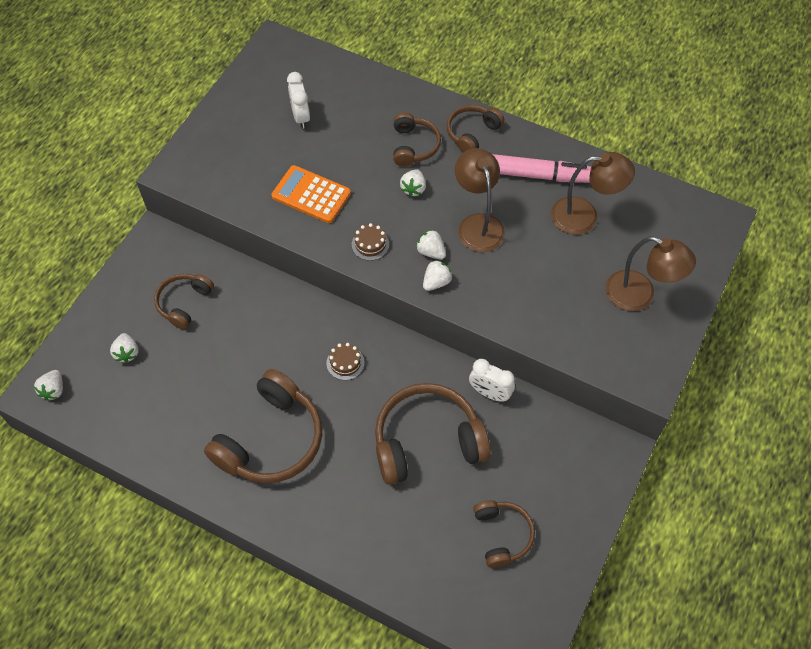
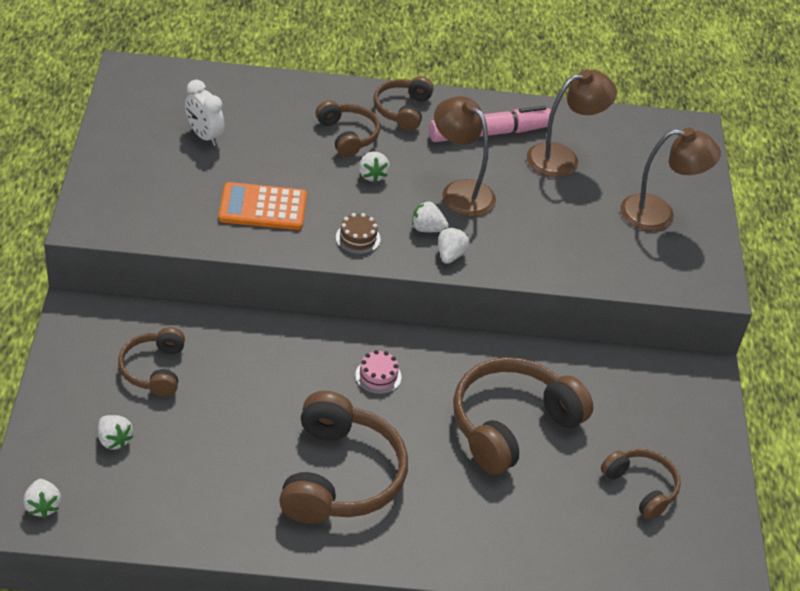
camera: 30 degrees left, 15 degrees down
(345, 363) = (378, 376): brown cake -> pink cake
(489, 393) = (549, 360): white clock -> none

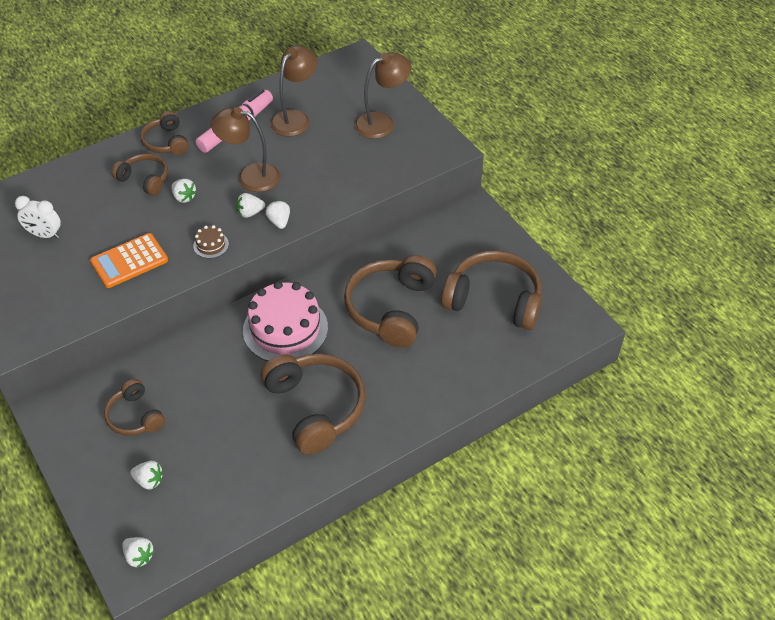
camera: 30 degrees left, 5 degrees up
(378, 376) = (285, 329): pink cake -> pink cake, size x2.40
(641, 487) = (494, 299): brown headphones -> brown headphones, size x1.79

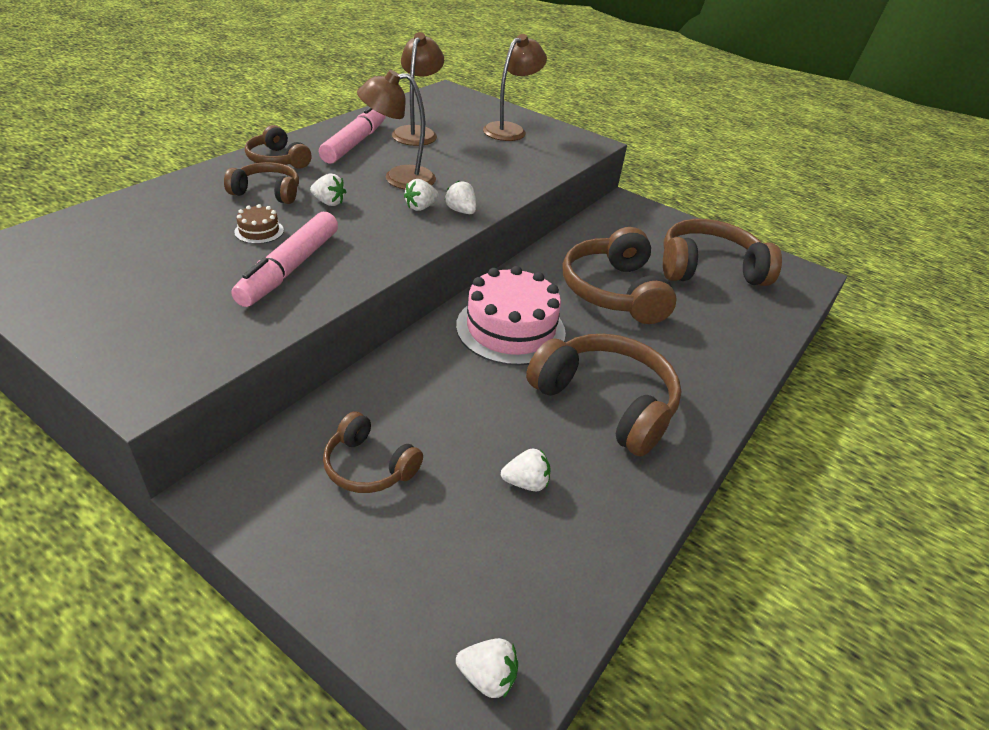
camera: 25 degrees left, 10 degrees down
(44, 235) = (147, 257): white clock -> none
(129, 261) = (290, 268): orange calculator -> pink marker
(149, 481) = (438, 550): white strawberry -> white strawberry (526, 483)
(211, 245) = (392, 240): brown cake -> brown cake (259, 231)

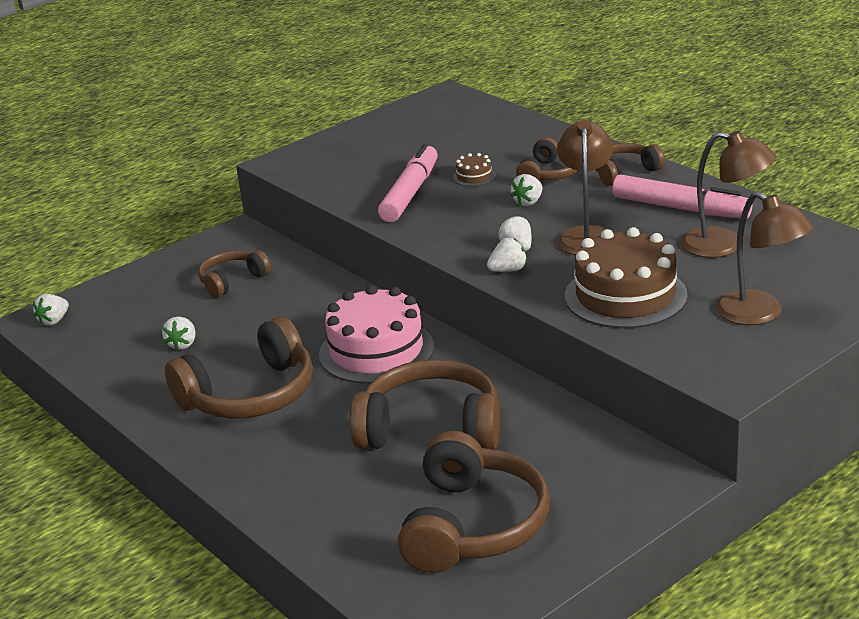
camera: 110 degrees right, 10 degrees down
(290, 268) = (410, 193): pink marker -> pink marker turned 75 degrees clockwise
(495, 167) = (625, 296): none -> brown cake

